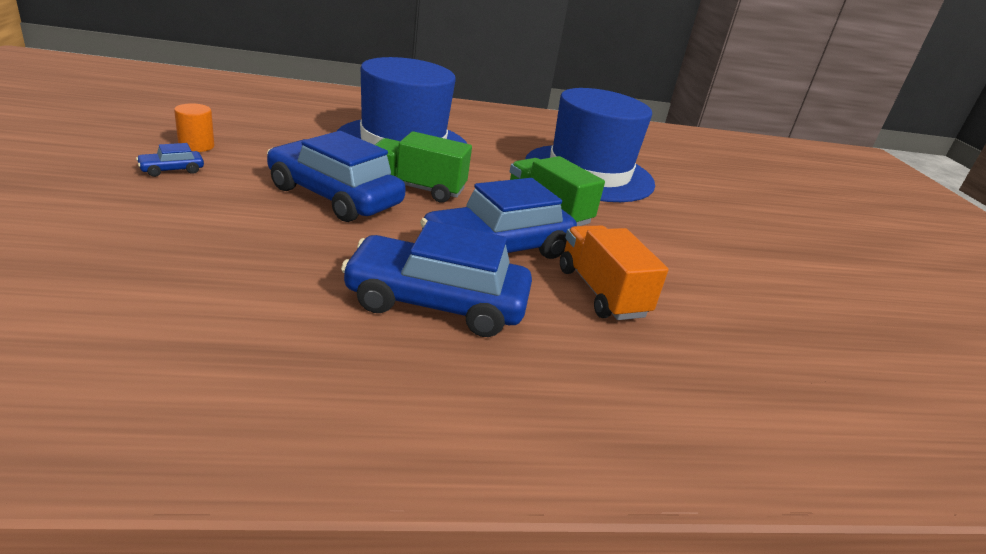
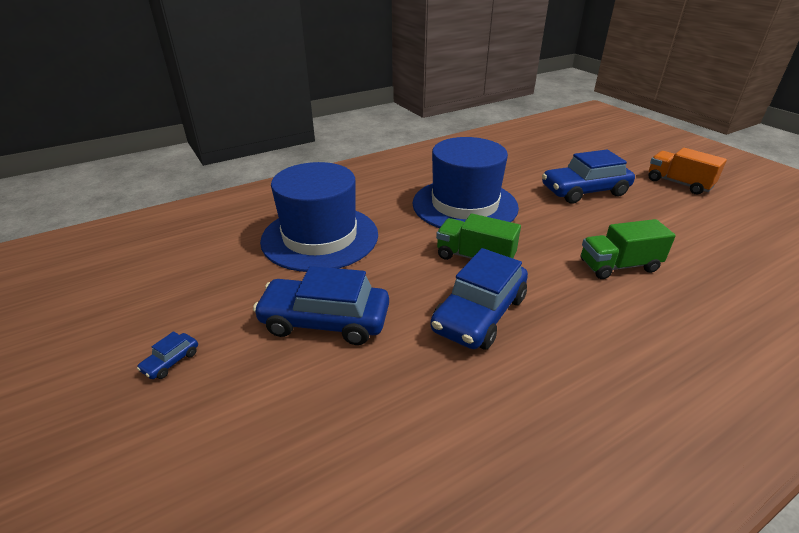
camera: 20 degrees left, 5 degrees up
(196, 146) = (164, 322): orange cylinder -> none
(417, 188) = (372, 280): green truck -> green truck (618, 266)
(436, 303) = (492, 391): blue car -> blue car (584, 191)
(601, 292) = (573, 318): orange truck -> orange truck (678, 183)

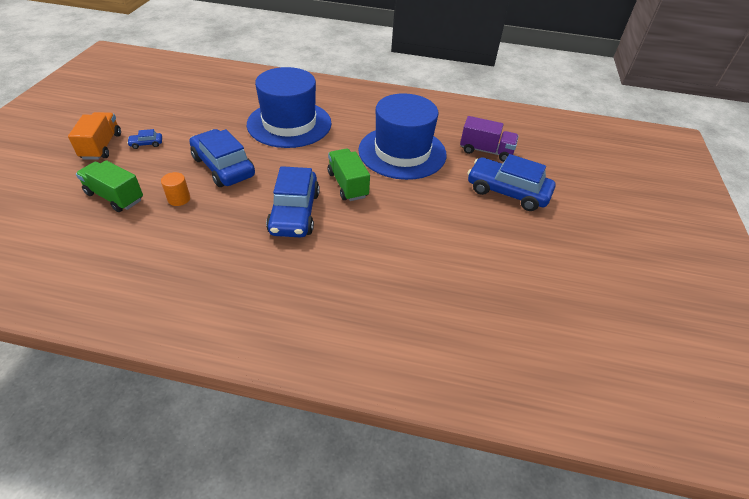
camera: 40 degrees right, 10 degrees up
(335, 393) = (179, 199): none -> orange cylinder
(479, 314) = (294, 213): blue car -> blue car turned 75 degrees counterclockwise
(518, 171) = (486, 151): none -> purple truck
(618, 266) = (424, 246): green truck -> green truck (115, 197)
(678, 183) = (605, 233): orange truck -> orange truck (101, 146)

